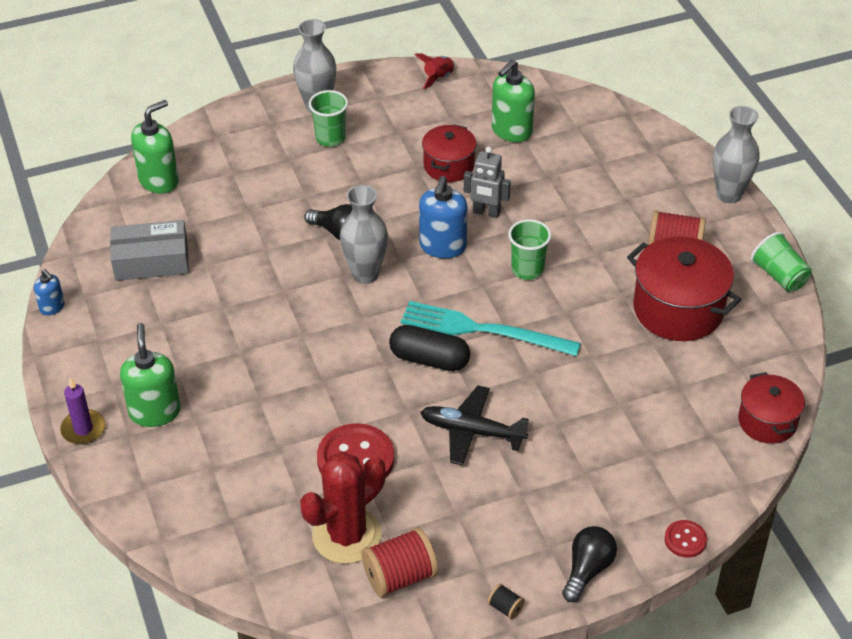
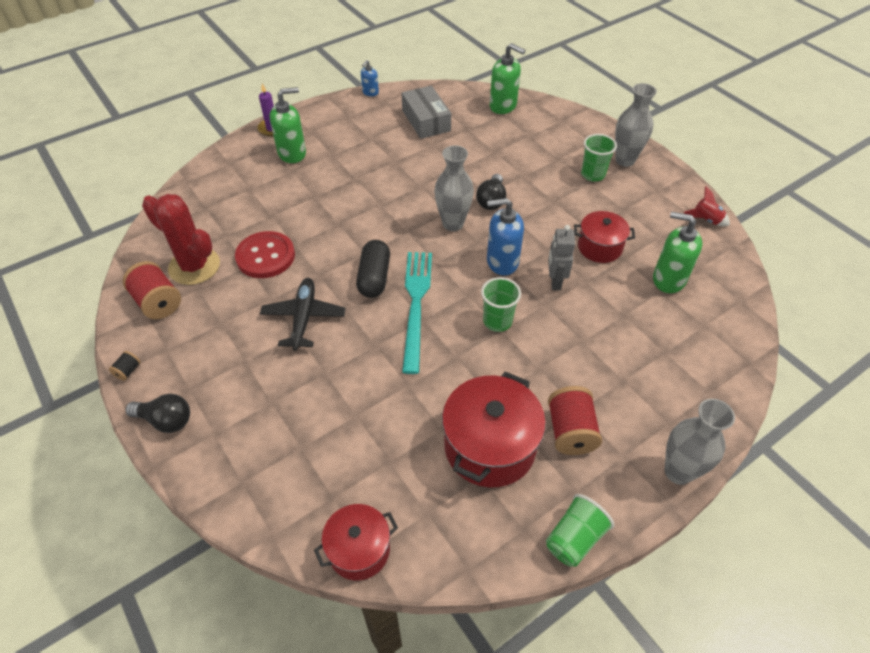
camera: 75 degrees right, 5 degrees up
(685, 540) = (201, 492): red button -> none

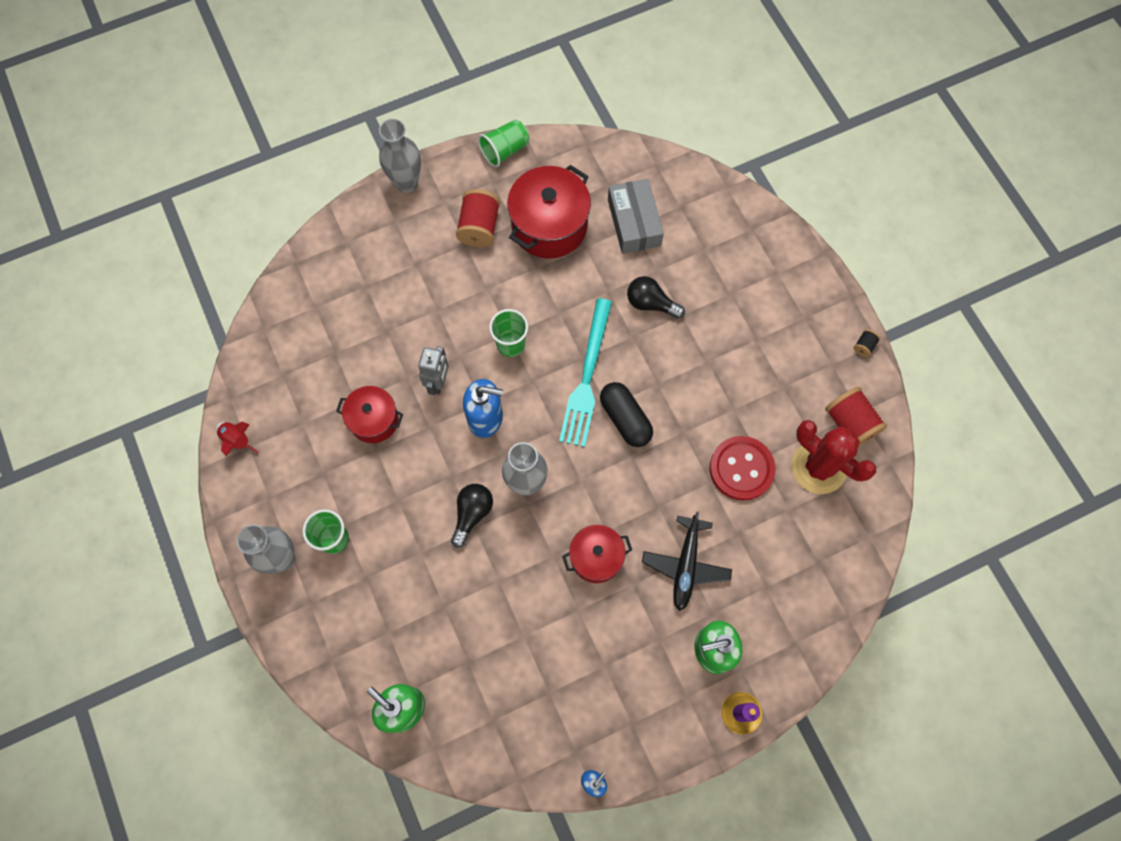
camera: 170 degrees left, 20 degrees up
(166, 420) = (821, 291): black light bulb -> black light bulb (650, 303)
(304, 317) = (700, 380): black plane -> black plane (686, 565)
(359, 550) = (663, 167): red pot -> red pot (596, 557)
(374, 278) = (625, 419): black capsule -> black capsule turned 45 degrees counterclockwise
(426, 120) = (521, 693): grey box -> grey box (634, 222)
(668, 279) = (321, 366): green soap dispenser -> none

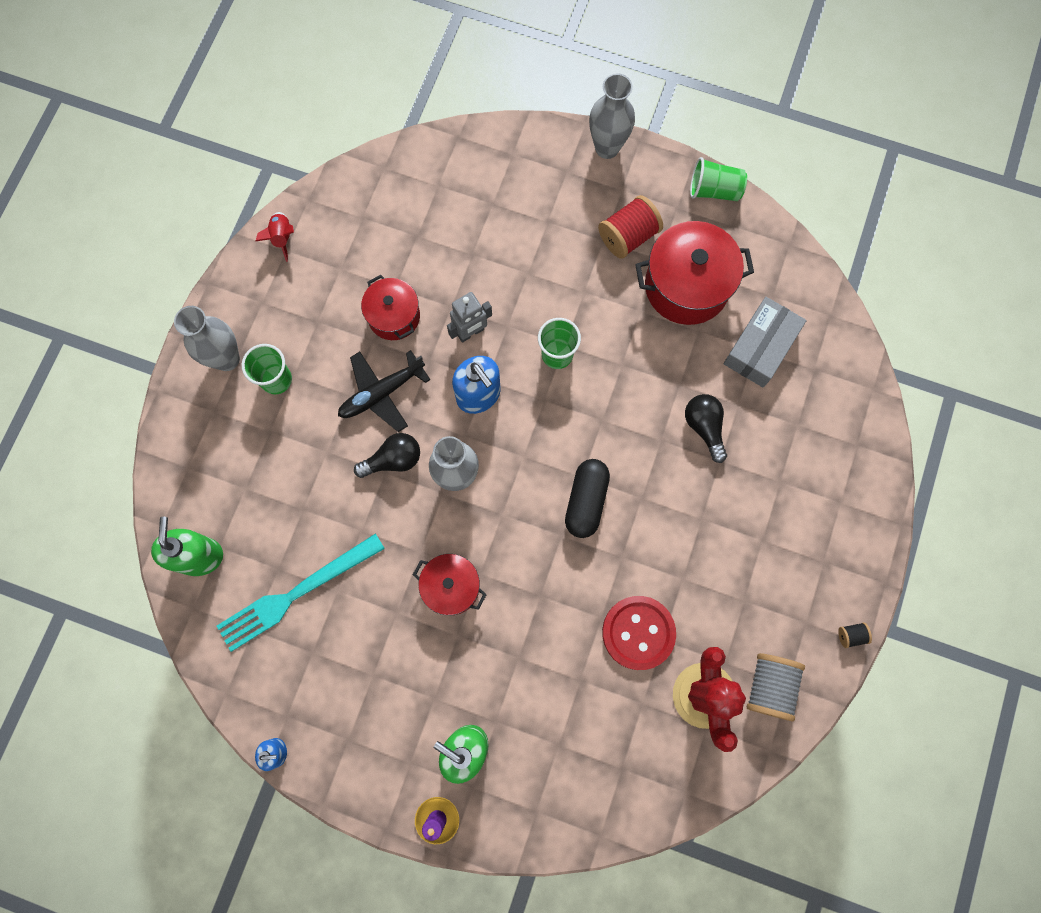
camera: 45 degrees right, 5 degrees up
(587, 377) = (590, 438): turquoise fork -> turquoise fork (296, 593)
(686, 565) = (513, 663): black plane -> black plane (381, 393)
(850, 423) = (769, 686): red spool -> grey spool

